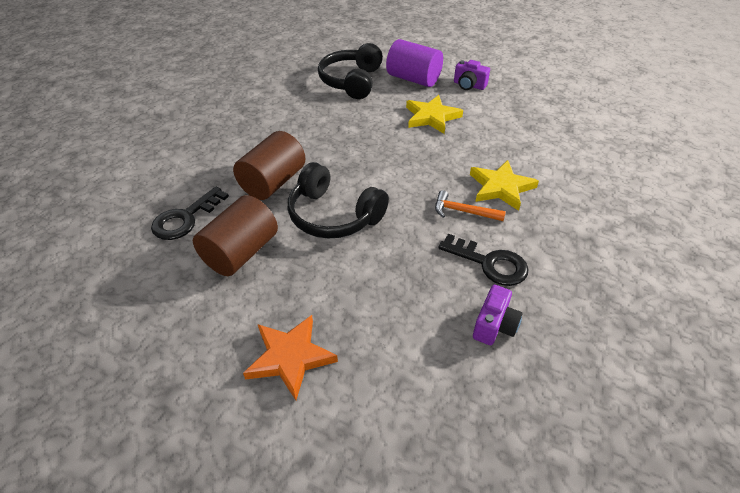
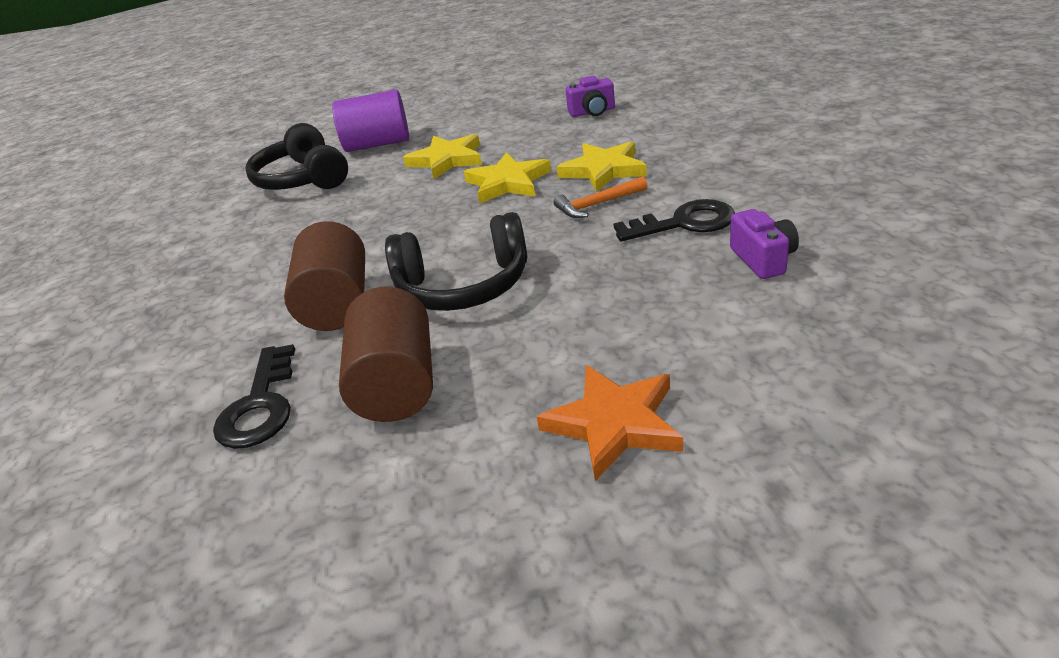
camera: 35 degrees left, 10 degrees down
(440, 158) = (508, 182): none -> yellow star
(469, 85) = (448, 121): purple camera -> purple camera (592, 112)

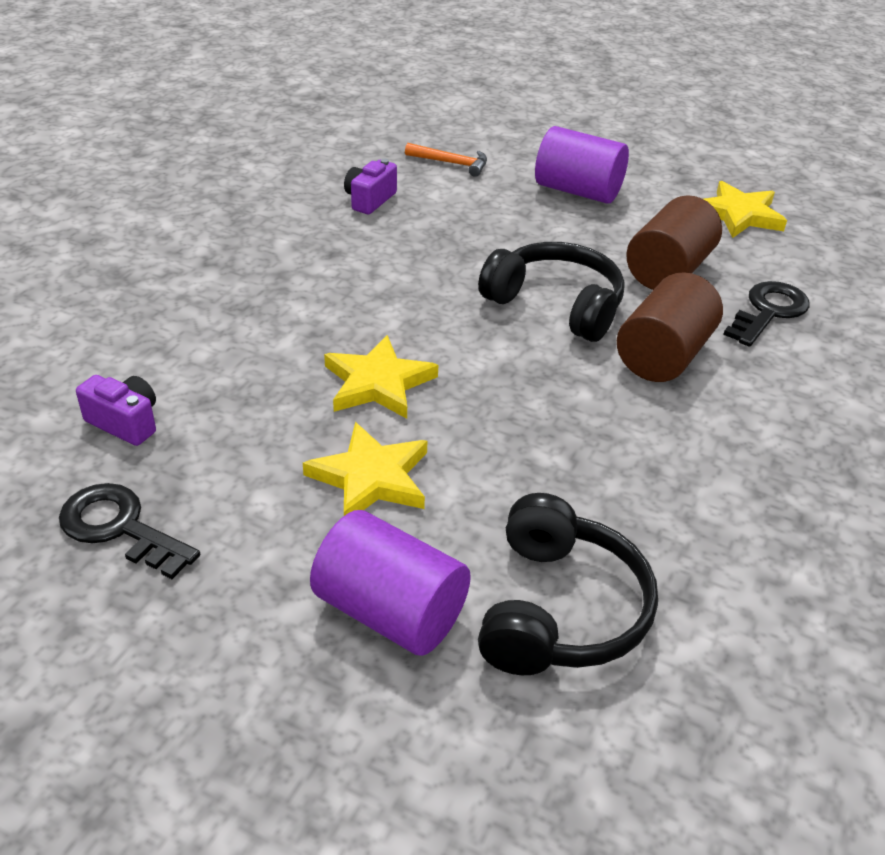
camera: 145 degrees left, 5 degrees up
(597, 204) = (365, 301): orange hammer -> orange hammer (451, 163)
(603, 170) = (293, 330): yellow star -> yellow star (739, 215)
(614, 423) = (578, 191): orange star -> purple cylinder
(684, 223) = (352, 246): black key -> black key (120, 527)

